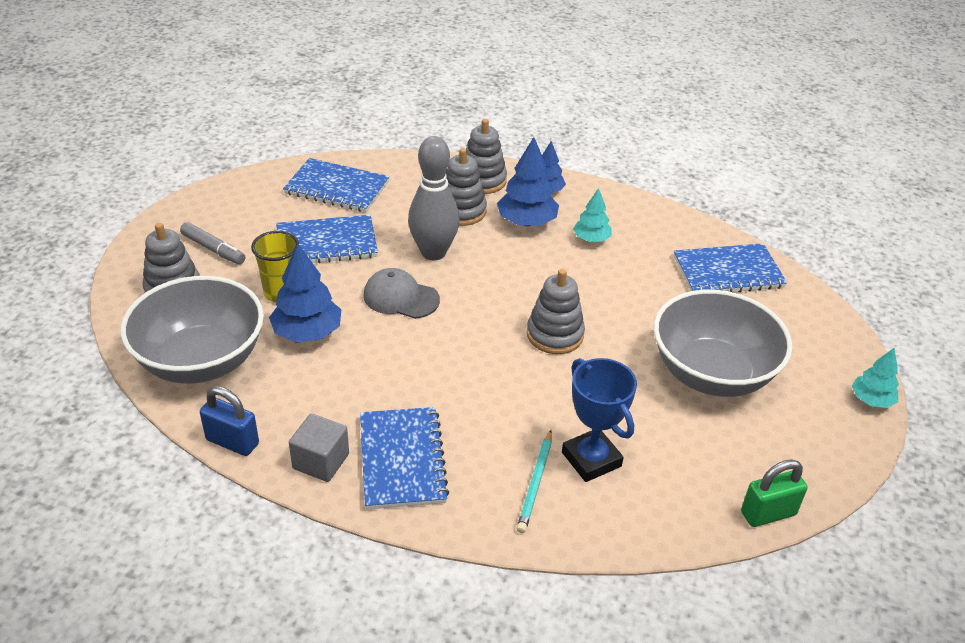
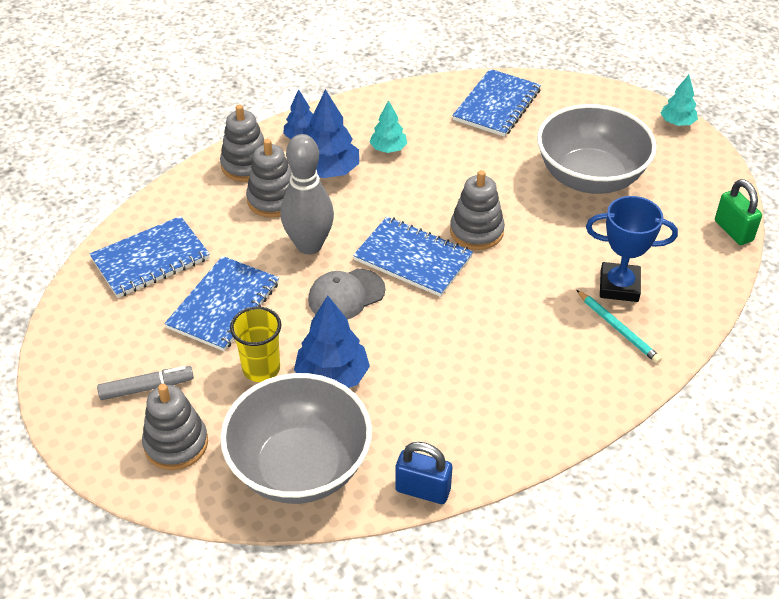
camera: 50 degrees left, 5 degrees up
(232, 442) = (423, 490): blue padlock -> blue padlock turned 45 degrees clockwise
(321, 461) = (494, 442): grey cube -> none
(402, 459) = (533, 391): blue notebook -> blue notebook (413, 259)
(768, 513) = (733, 231): green padlock -> green padlock turned 45 degrees counterclockwise

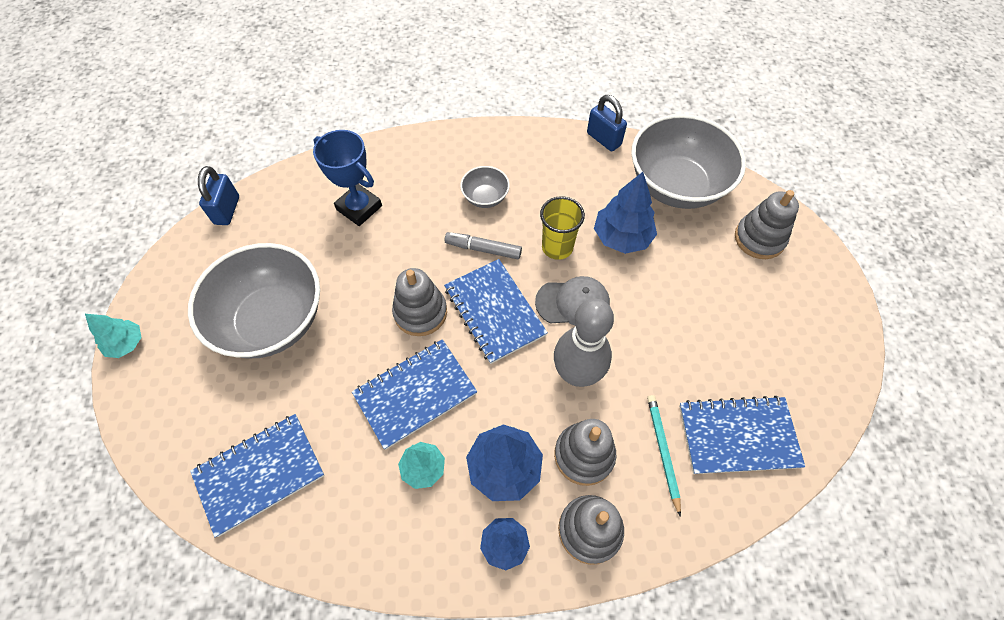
camera: 150 degrees left, 15 degrees up
(146, 388) = (772, 294): grey marker -> grey marker (483, 249)
(223, 305) = (683, 344): blue notebook -> blue notebook (415, 394)
(261, 369) = (674, 268): yellow cup -> yellow cup (557, 247)
(505, 353) = (485, 197): none -> grey bowl
(618, 328) = (393, 178): turquoise pencil -> turquoise pencil (663, 452)
(733, 231) = (227, 210): green padlock -> blue padlock

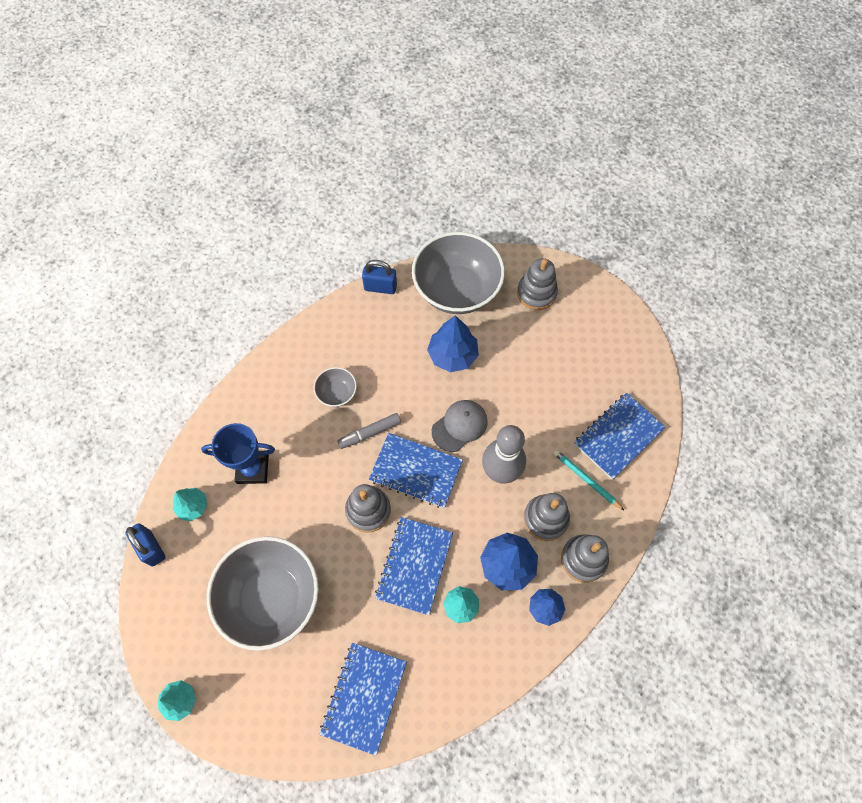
camera: 40 degrees left, 5 degrees up
(287, 202) = (193, 506): none -> turquoise tree
(557, 247) = (417, 394): yellow cup -> none

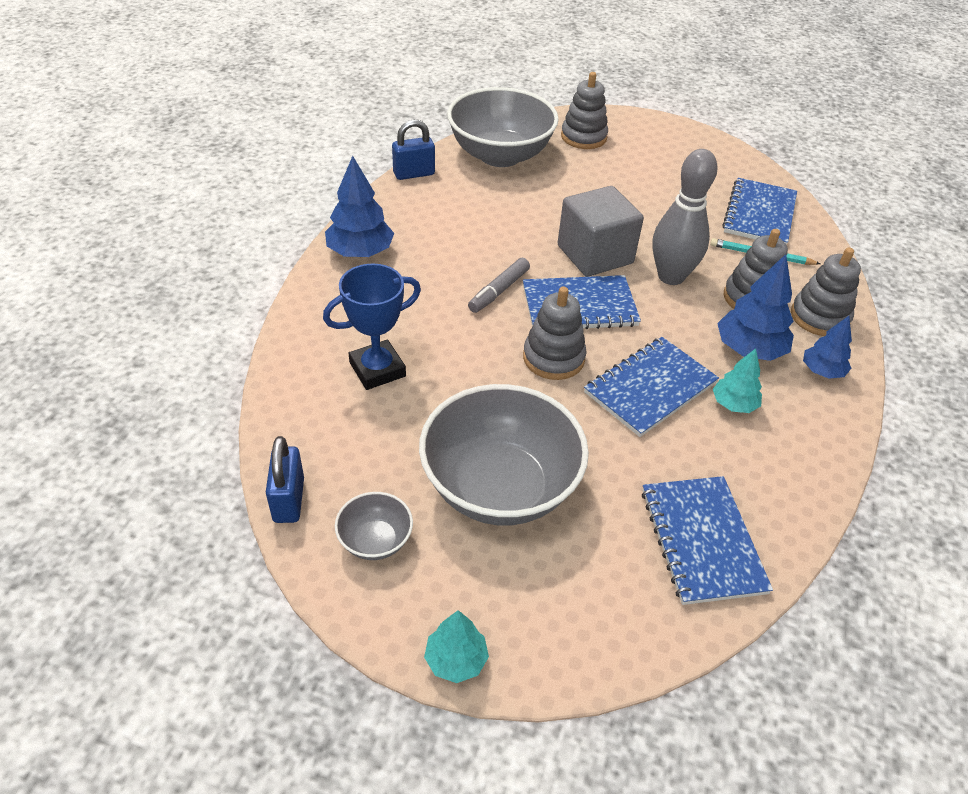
camera: 30 degrees left, 20 degrees down
(151, 548) = (289, 500): blue padlock -> blue padlock turned 60 degrees clockwise
(193, 506) = (320, 434): turquoise tree -> none
(337, 393) = (432, 270): grey bowl -> grey bowl (375, 540)
(414, 566) = (650, 388): blue notebook -> blue notebook turned 60 degrees clockwise
(452, 355) = (538, 203): blue tree -> blue tree (360, 252)
(459, 426) = (595, 254): grey cap -> grey cube

